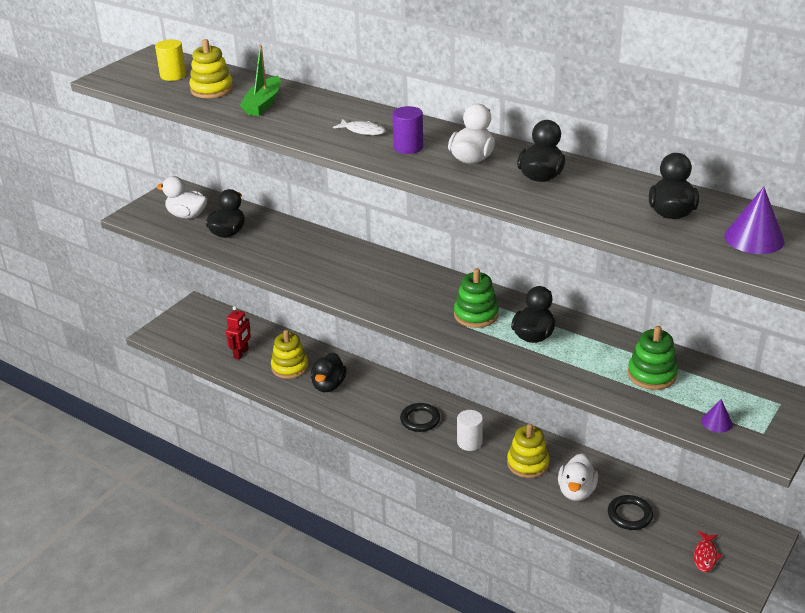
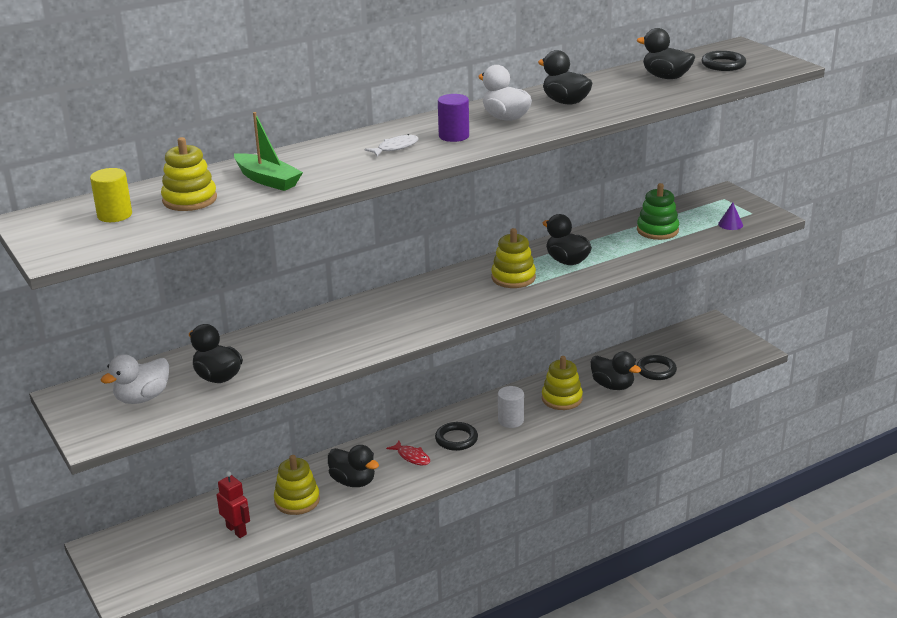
camera: 65 degrees left, 5 degrees down
(476, 315) = (513, 278): green stacking toy -> yellow stacking toy
(576, 491) = (613, 386): white duck -> black duck
(705, 556) = (719, 353): red fish -> red fish (412, 457)
(754, 238) = (723, 64): purple cone -> black ring

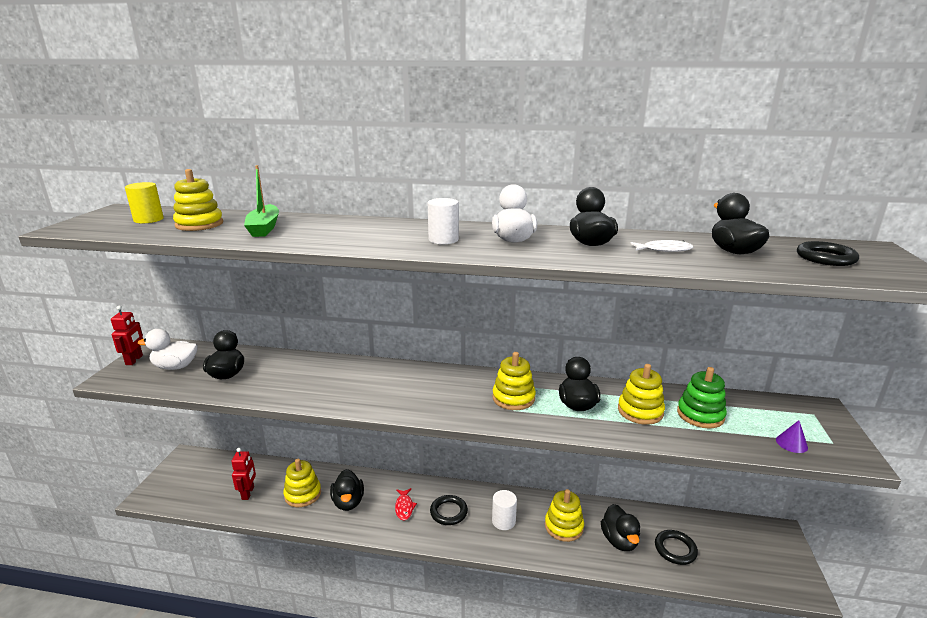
camera: 40 degrees right, 5 degrees down
(76, 415) = (134, 360): none -> red robot
(395, 147) = (386, 234): white fish -> white fish (664, 250)
(454, 136) = (443, 240): purple cylinder -> white cylinder
(616, 246) = (640, 411): none -> yellow stacking toy

